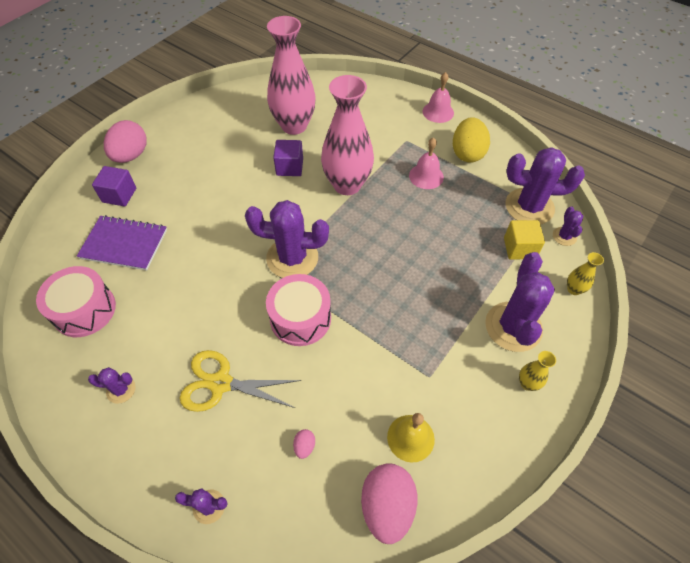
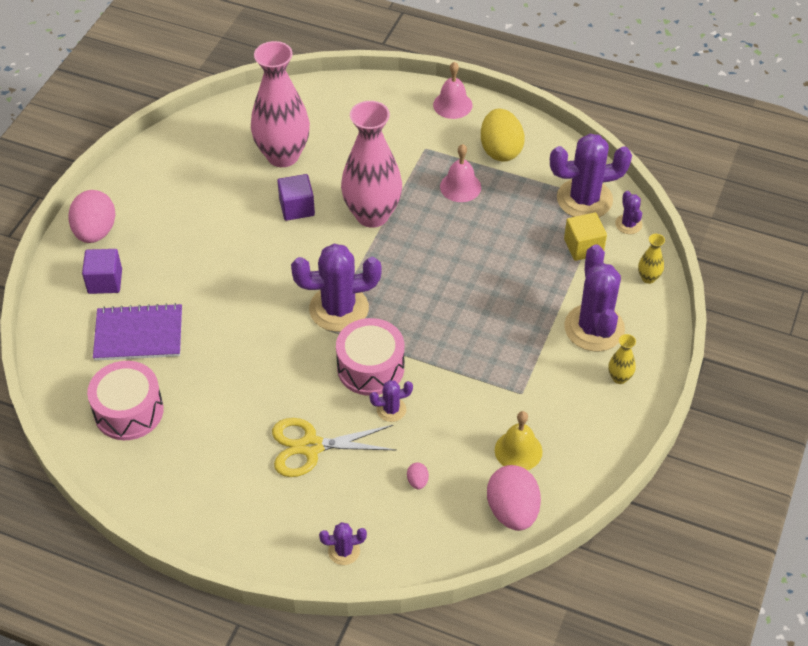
camera: 15 degrees left, 5 degrees down
(121, 390) = (208, 476): purple cactus -> purple cactus (391, 409)

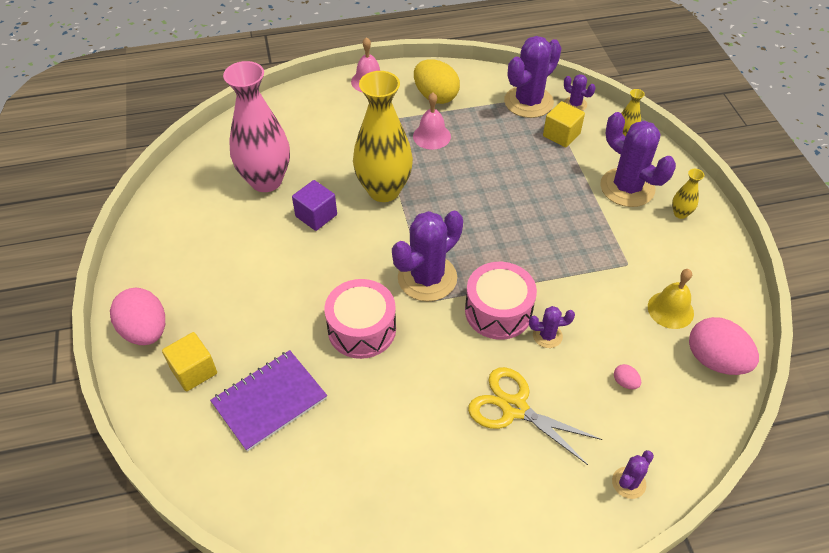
camera: 35 degrees left, 0 degrees up
(105, 281) = (194, 371): purple cube -> yellow cube
(129, 411) = (323, 479): pink drum -> pink drum (362, 329)
(311, 446) = (514, 408): yellow scissors -> yellow scissors turned 75 degrees clockwise
(372, 215) = (384, 190): pink vase -> yellow vase
(391, 409) = (547, 336): purple cactus -> purple cactus turned 45 degrees clockwise

